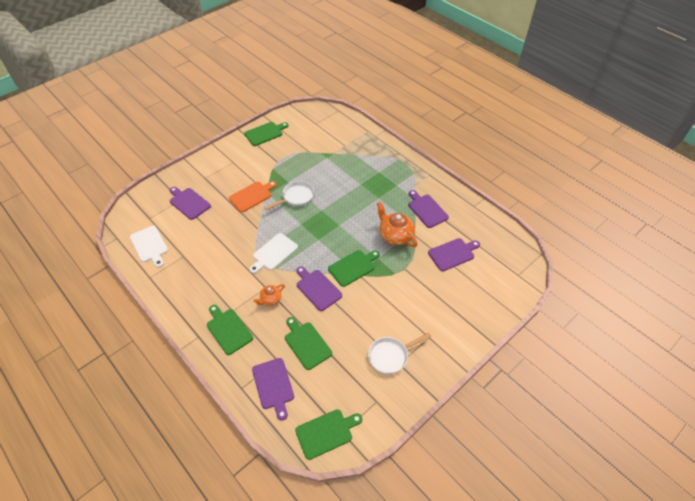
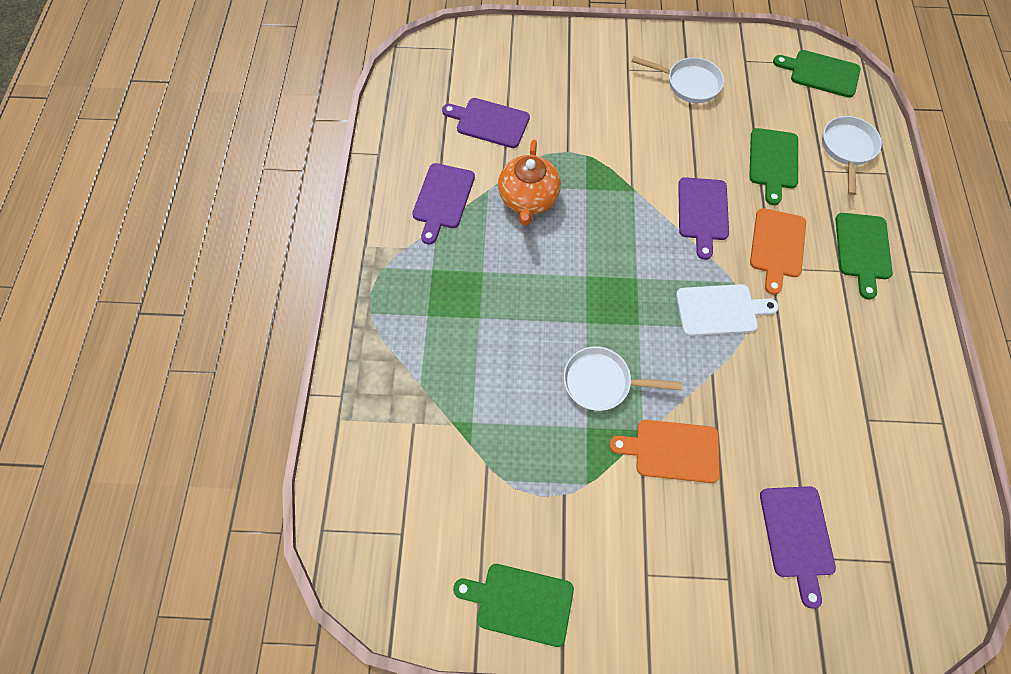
camera: 135 degrees left, 15 degrees up
(149, 245) = (917, 491): white cutting board -> none
(270, 299) = (777, 246): orange teapot -> orange cutting board
(273, 385) = (847, 149): purple cutting board -> white pan
(353, 267) = (629, 203): green cutting board -> none

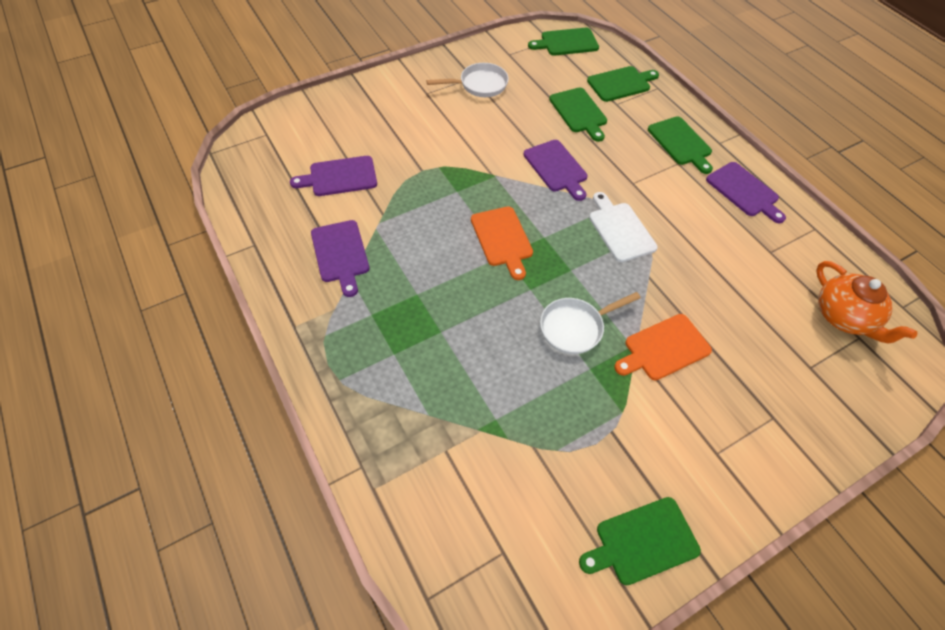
camera: 35 degrees left, 10 degrees down
(528, 199) = (415, 220): orange teapot -> orange teapot (843, 317)
(720, 310) = (620, 229): white cutting board -> white cutting board turned 75 degrees counterclockwise
(777, 246) = (625, 167): orange cutting board -> orange cutting board (502, 239)
(797, 536) = (791, 358): purple cutting board -> purple cutting board (744, 191)
(847, 149) = (621, 84): white pan -> green cutting board

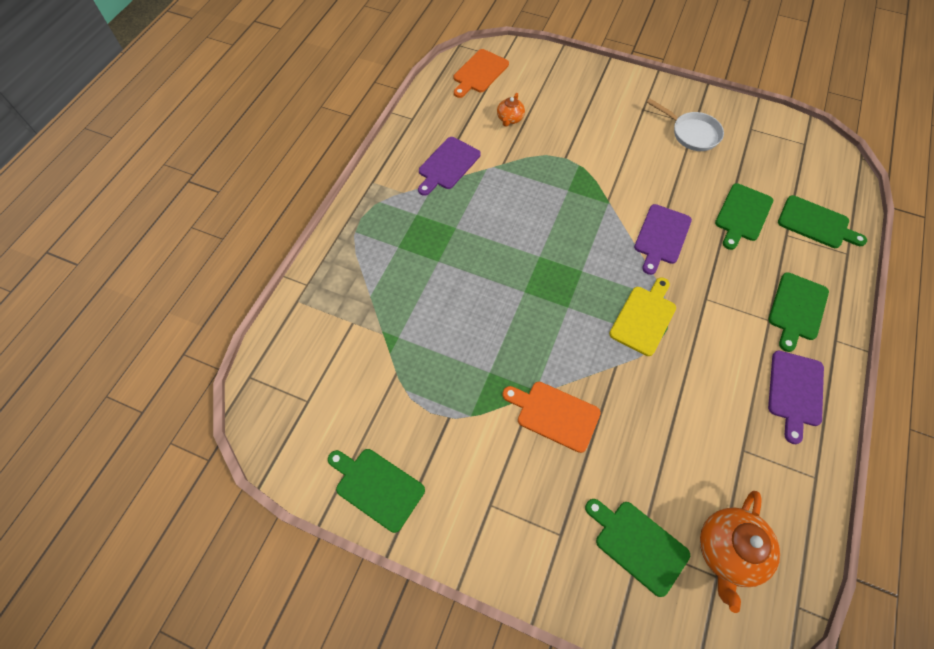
camera: 55 degrees right, 5 degrees up
(339, 177) = (510, 119): purple cutting board -> orange teapot
(502, 239) = (552, 246): orange cutting board -> orange cutting board (479, 73)
(566, 42) = (817, 156): green cutting board -> green cutting board (638, 544)
(575, 327) = (517, 341): white pan -> none
(620, 229) = (644, 318): white cutting board -> yellow cutting board

